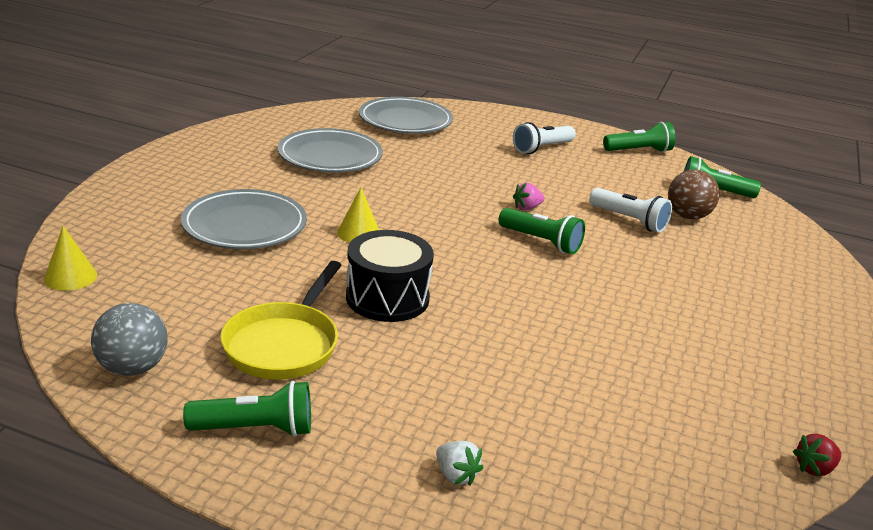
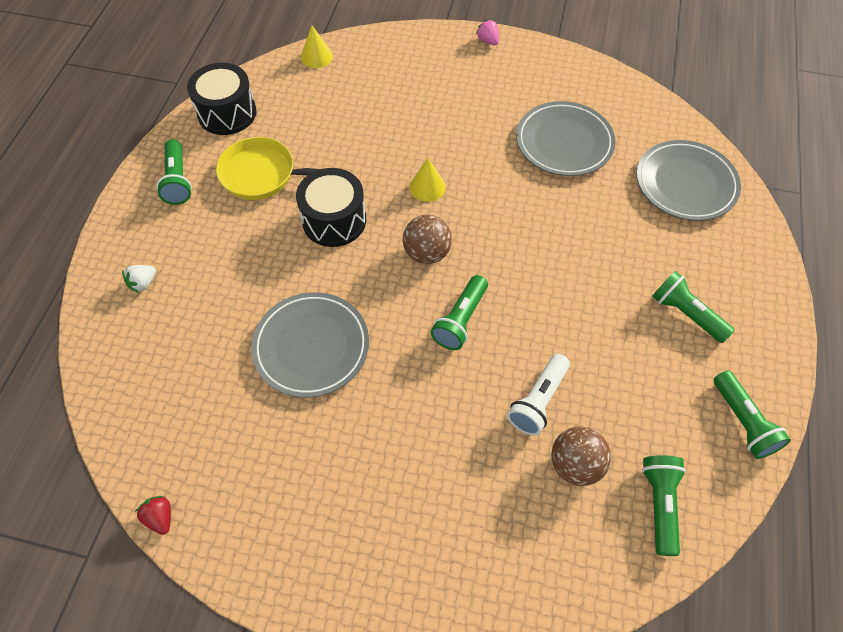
camera: 85 degrees right, 30 degrees up
(133, 368) = (227, 113): grey ball -> black drum
(244, 225) = (413, 118): grey plate -> grey plate (311, 346)
(453, 247) = (427, 253): none -> brown ball
(527, 208) = (527, 305): pink strawberry -> pink strawberry (488, 41)
(542, 148) = (686, 313): white flashlight -> green flashlight

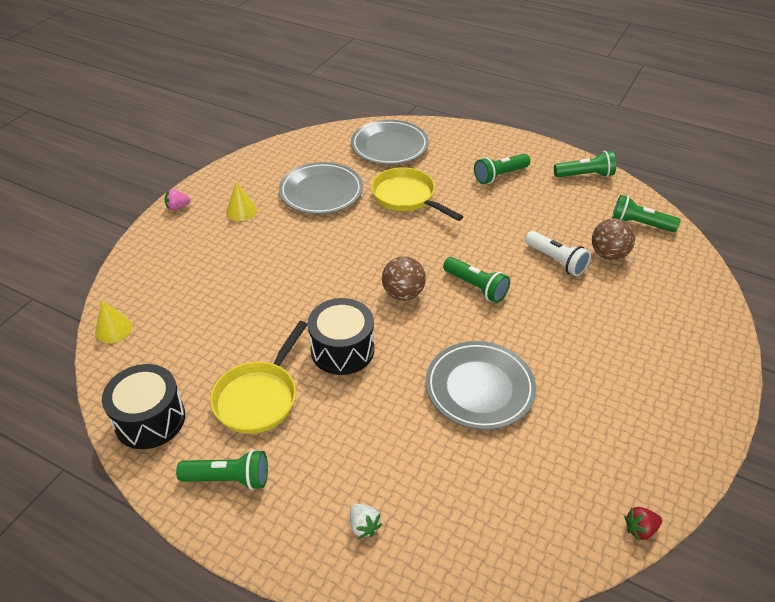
camera: 75 degrees left, 15 degrees down
(427, 187) = (331, 279): yellow cone -> yellow cone (241, 211)
(592, 222) = (406, 197): none -> yellow pan

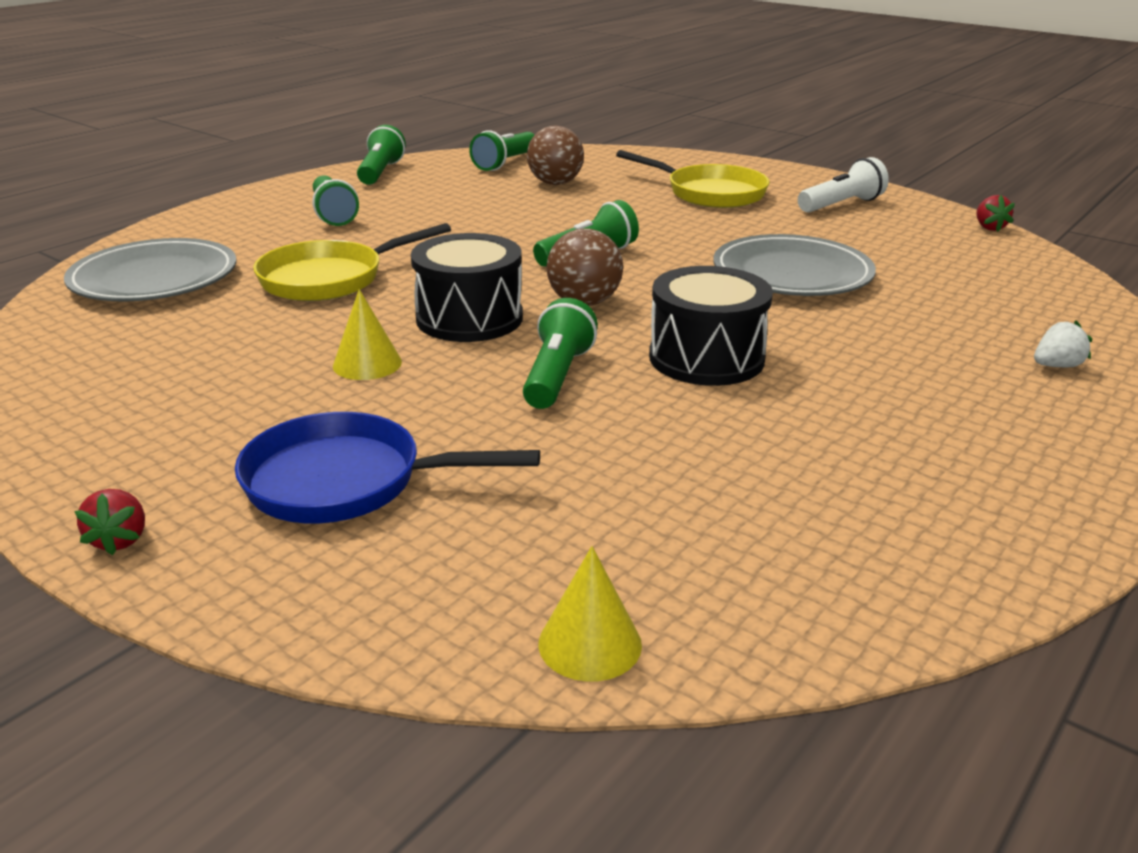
camera: 80 degrees left, 15 degrees down
(150, 419) = (893, 571): black drum -> black drum (469, 318)
(178, 207) = (120, 540): pink strawberry -> red strawberry
(214, 248) = (345, 482): none -> blue pan
(229, 479) = (1015, 474): green flashlight -> green flashlight (557, 376)
(241, 211) = (225, 443): yellow cone -> yellow cone (367, 364)
(259, 397) = (820, 439): yellow pan -> yellow pan (710, 193)
(321, 192) = (240, 349): grey plate -> none
(556, 261) = (554, 208): white flashlight -> white flashlight (841, 205)

